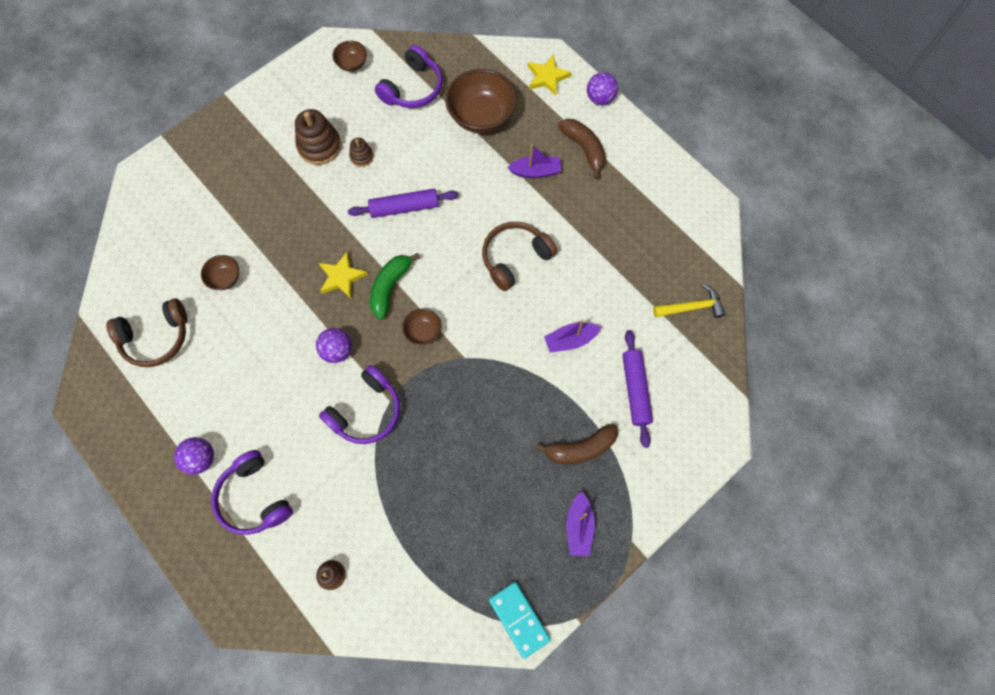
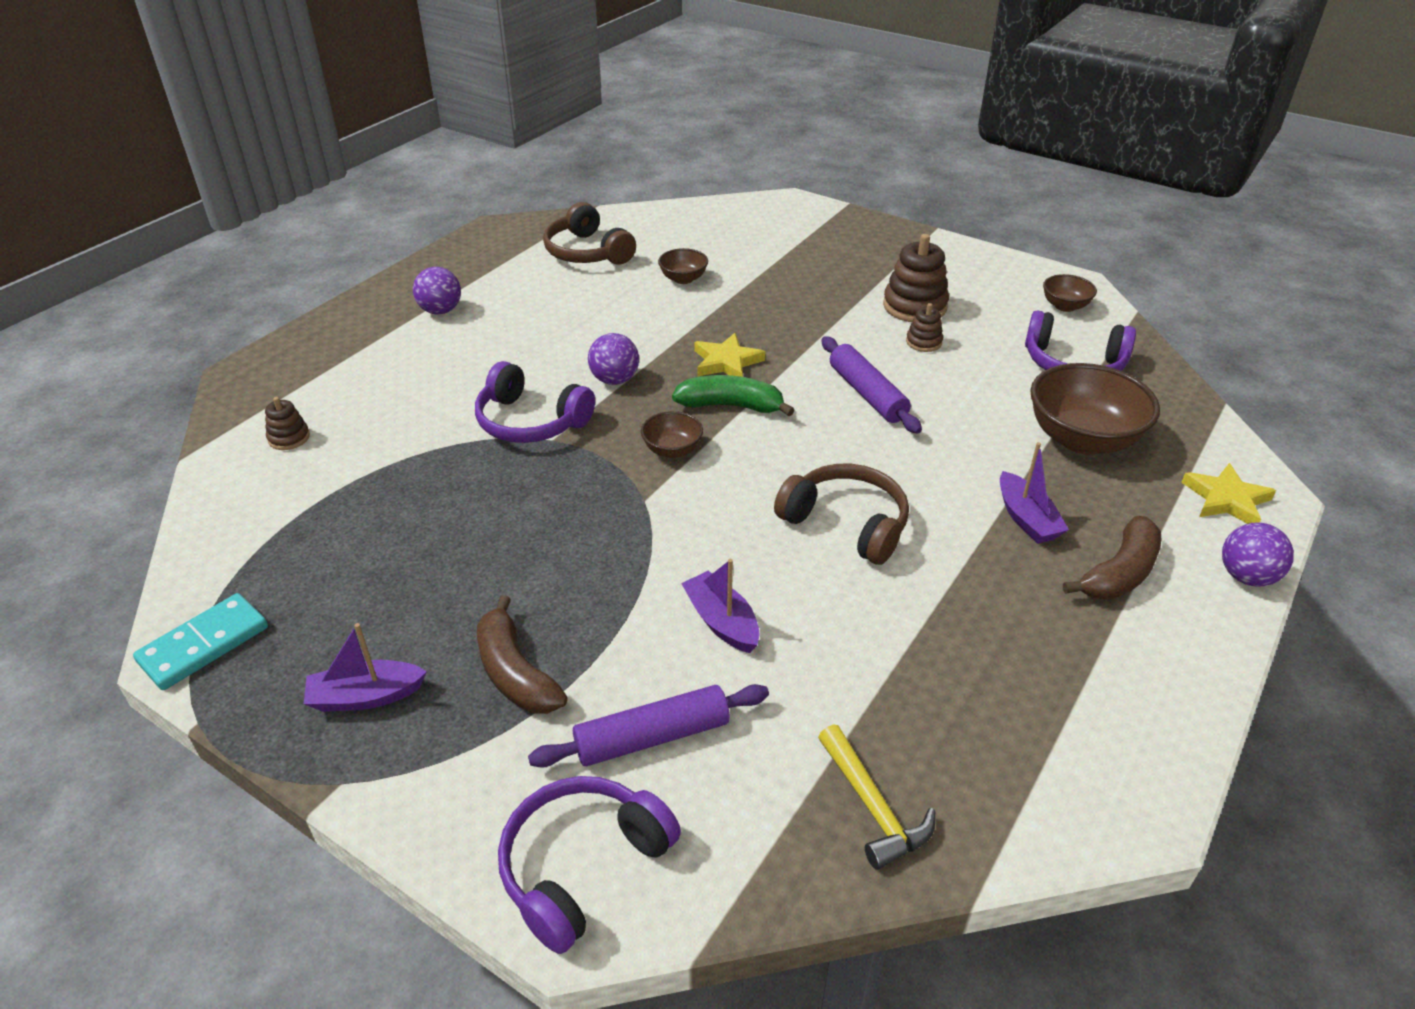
camera: 75 degrees right, 30 degrees down
(254, 498) = (394, 357): purple headphones -> purple headphones (583, 866)

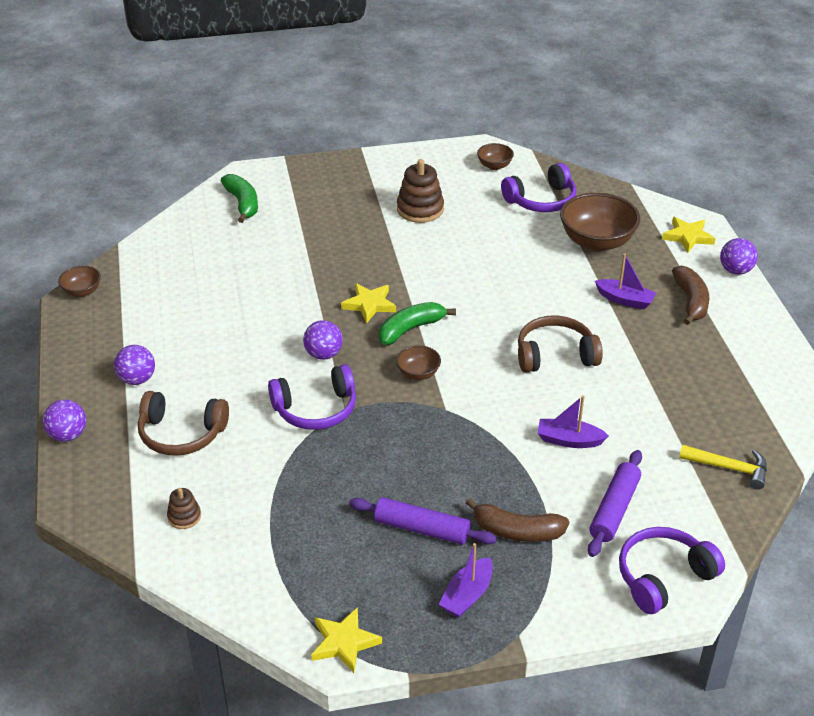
camera: 45 degrees left, 0 degrees up
(204, 645) = (344, 642): turquoise domino -> yellow star
(327, 322) = (68, 435): none -> purple ball
(583, 866) = (663, 577): purple headphones -> purple headphones turned 60 degrees clockwise
(587, 252) = (169, 282): brown headphones -> brown headphones (181, 434)
(683, 279) = (262, 266): brown bowl -> brown bowl (82, 291)
(748, 223) = (242, 204): none -> green banana
(867, 394) = (469, 278): purple rolling pin -> purple rolling pin (422, 529)
(923, 342) = (455, 230): brown stacking toy -> none

